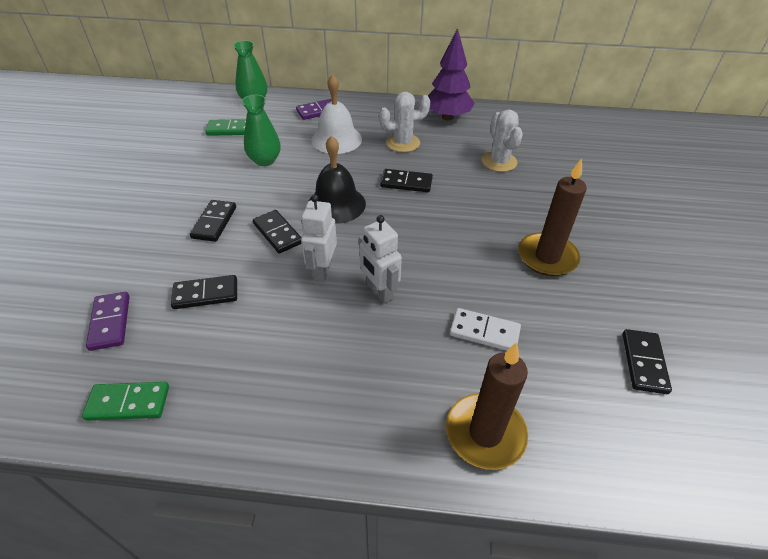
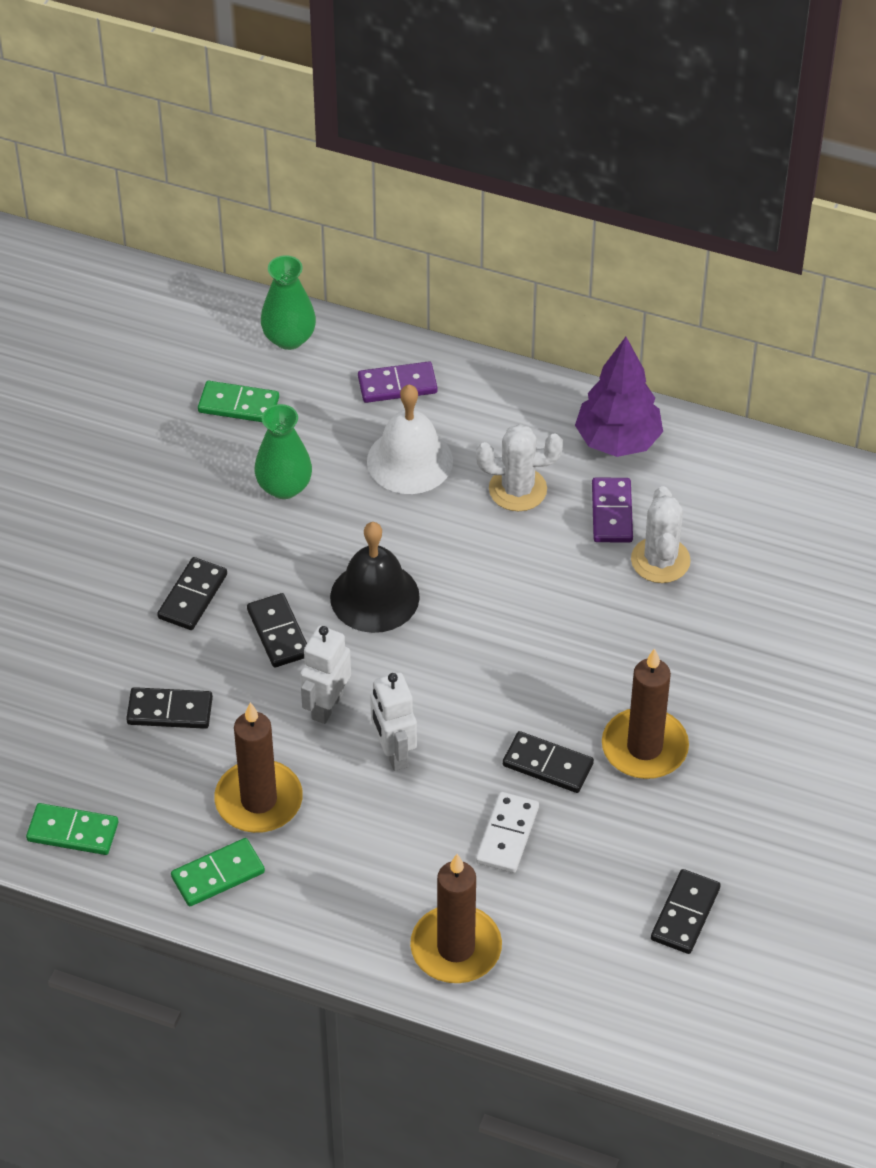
camera: 15 degrees right, 5 degrees up
(110, 322) = (51, 727): purple domino -> purple domino (612, 513)
(262, 413) = (218, 874): none -> green domino
(286, 345) = (259, 800): none -> brown candle
(406, 183) = (493, 575): black domino -> black domino (548, 764)
(484, 332) = (507, 835): white domino -> white domino turned 75 degrees clockwise

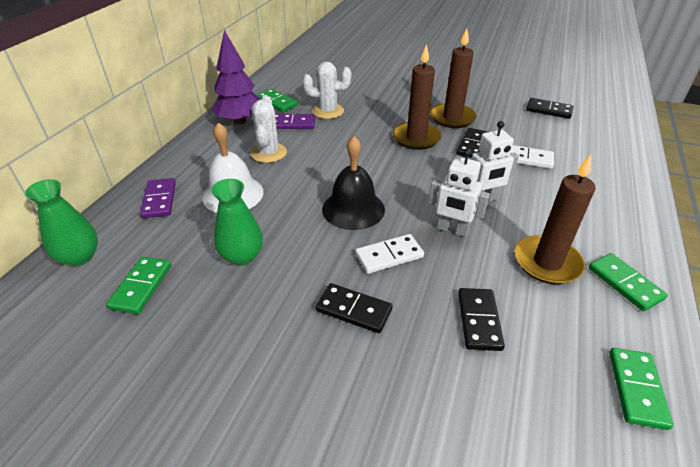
camera: 90 degrees left, 10 degrees down
(278, 633) = (389, 256): black domino -> white domino
(456, 948) = (614, 176): brown candle -> brown candle (416, 138)
(690, 484) = (277, 102): none -> green domino

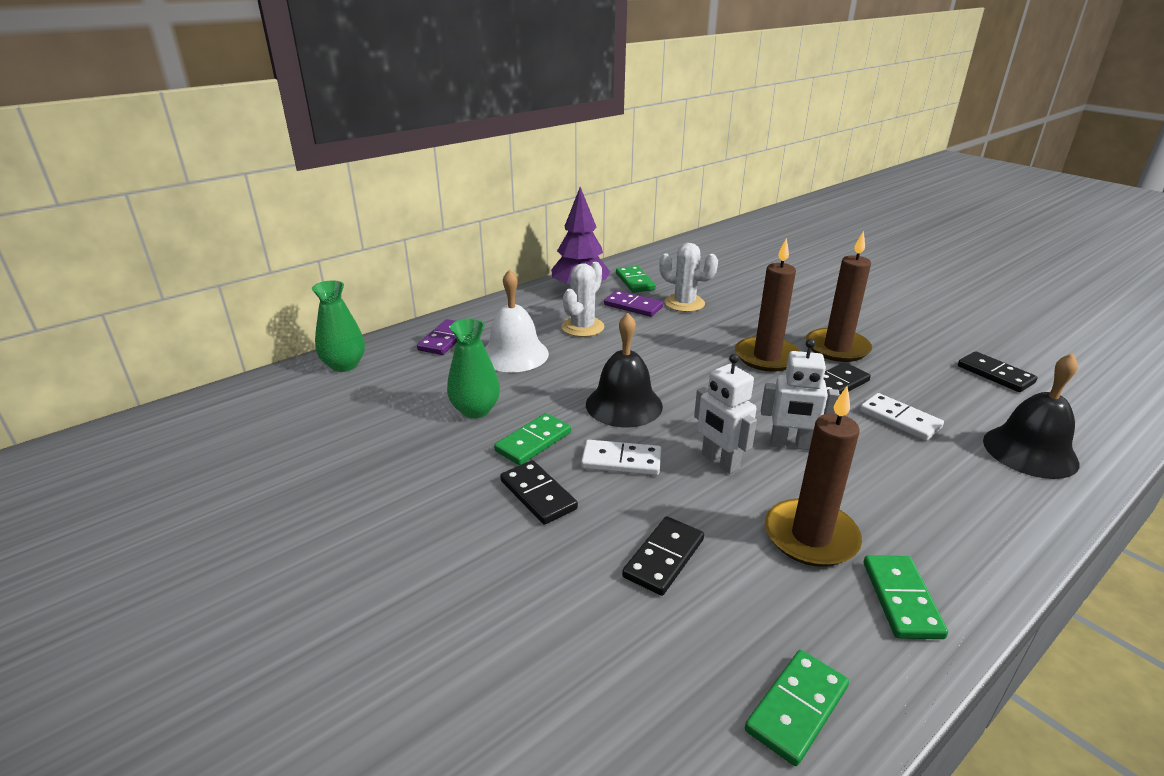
camera: 30 degrees right, 10 degrees down
(141, 286) = (371, 405): green domino -> green domino (533, 442)
(604, 156) = (1030, 451): none -> black bell

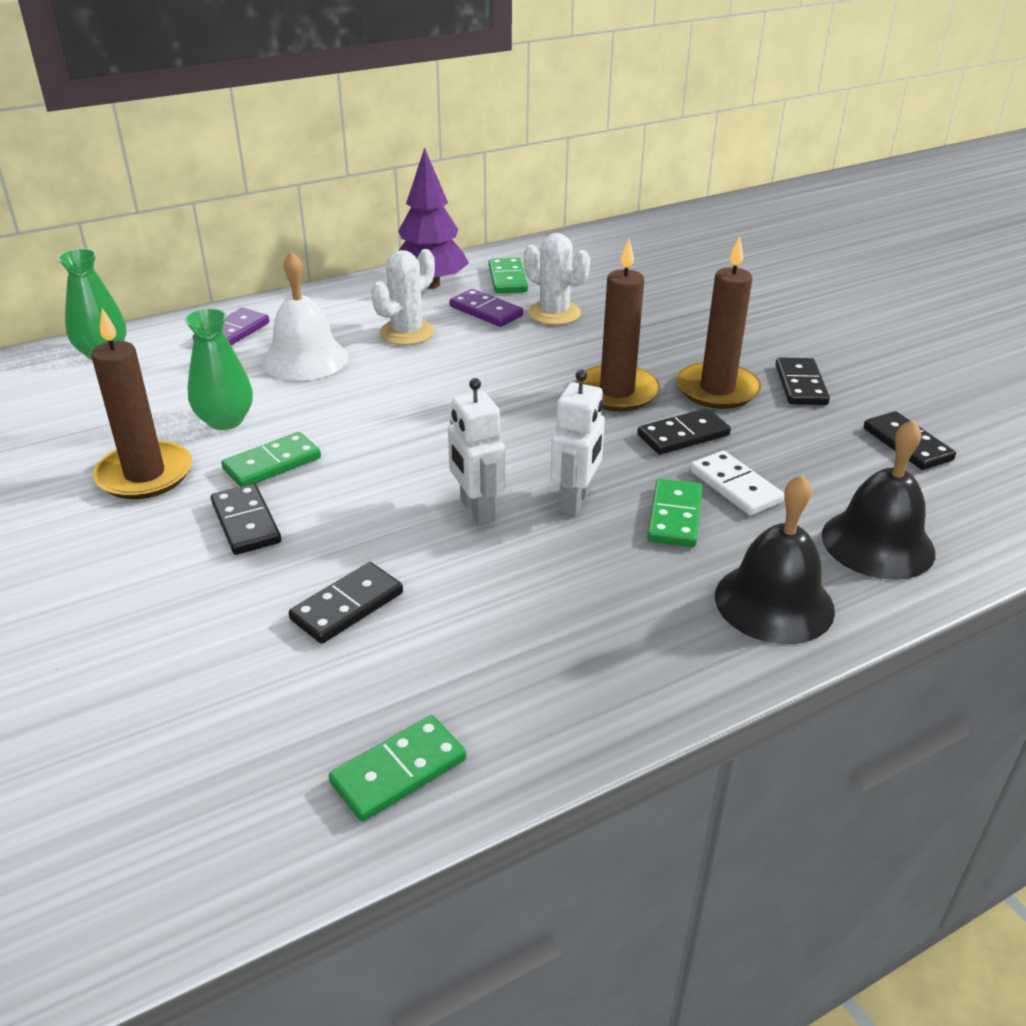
camera: 10 degrees right, 5 degrees up
(621, 461) = (361, 496): white domino -> none
(624, 405) = (402, 432): black bell -> black bell (774, 602)
(790, 444) = (575, 501): white robot -> white robot turned 90 degrees counterclockwise
(810, 536) = (530, 605): brown candle -> brown candle (145, 475)
(892, 339) = (800, 385): none -> black domino
(901, 599) = (590, 684): green domino -> green domino (674, 516)

